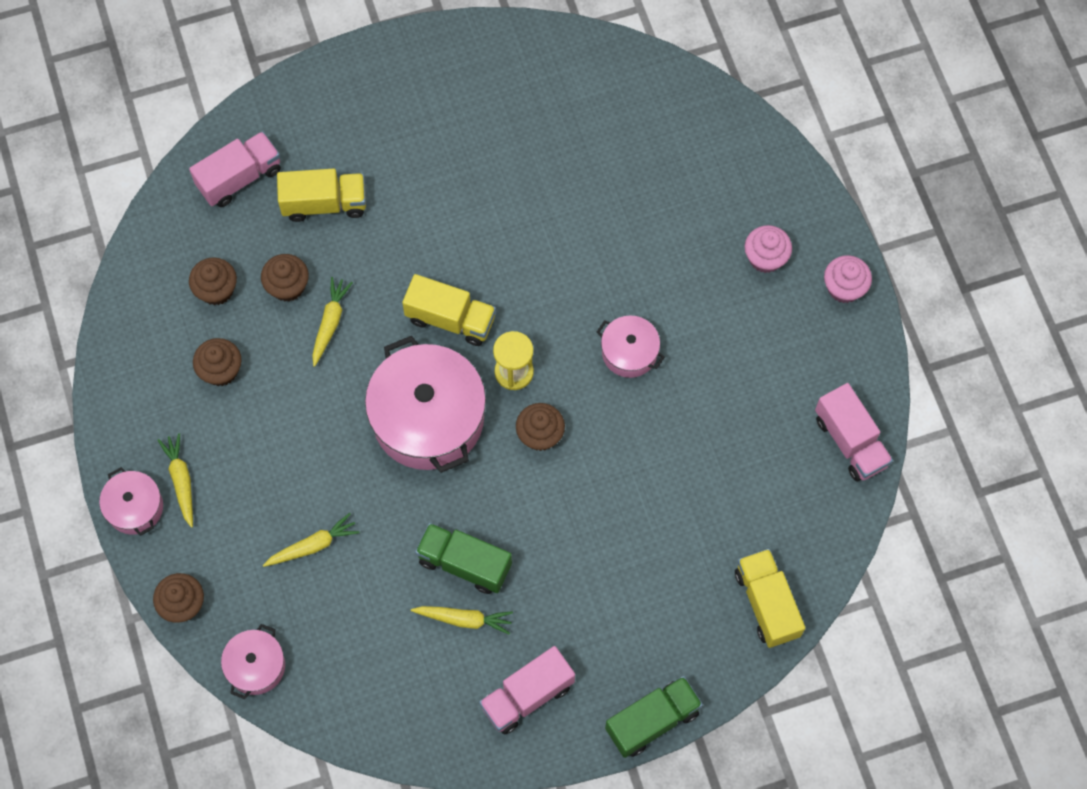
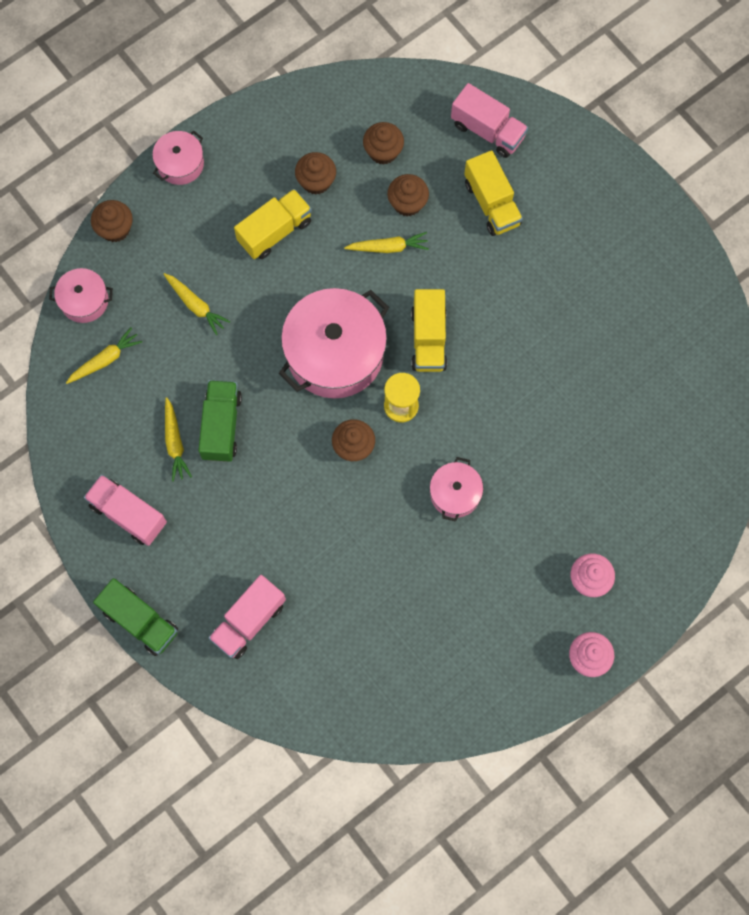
camera: 70 degrees right, 5 degrees up
(181, 481) = (214, 188): yellow carrot -> yellow carrot (105, 360)
(767, 603) = (272, 682): yellow truck -> yellow truck (275, 231)
(850, 441) = (444, 708): pink truck -> pink truck (249, 621)

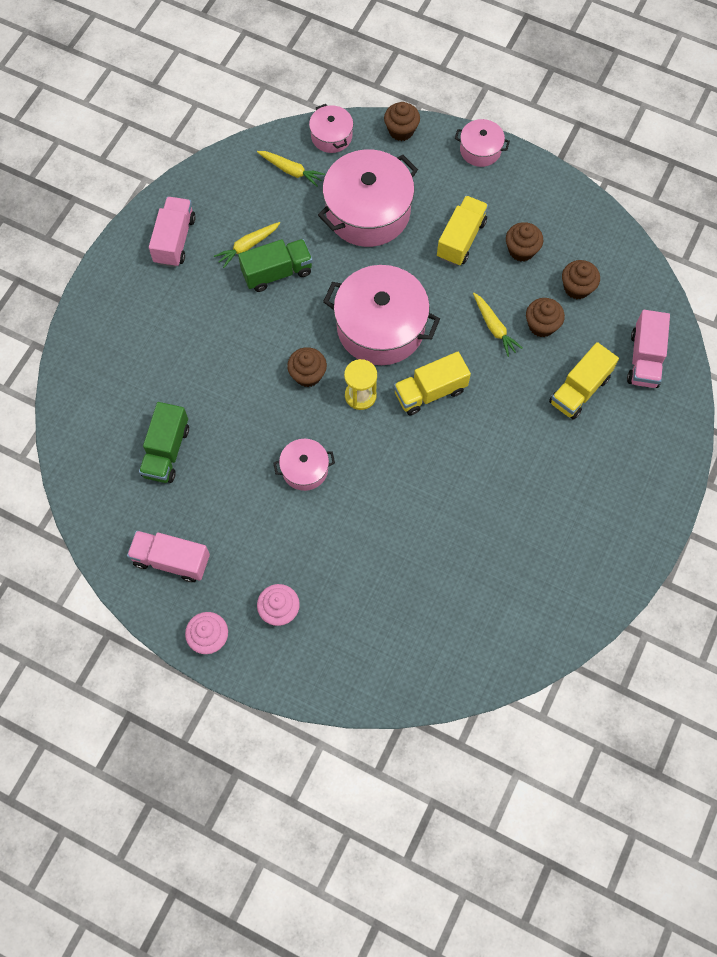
camera: 65 degrees right, 5 degrees down
(140, 621) = (93, 285): green truck -> green truck (166, 451)
(196, 305) = (368, 211): yellow carrot -> pink pot
(249, 621) = (126, 361): pink truck -> pink truck (171, 560)
(275, 231) = (461, 239): yellow truck -> yellow truck turned 90 degrees counterclockwise

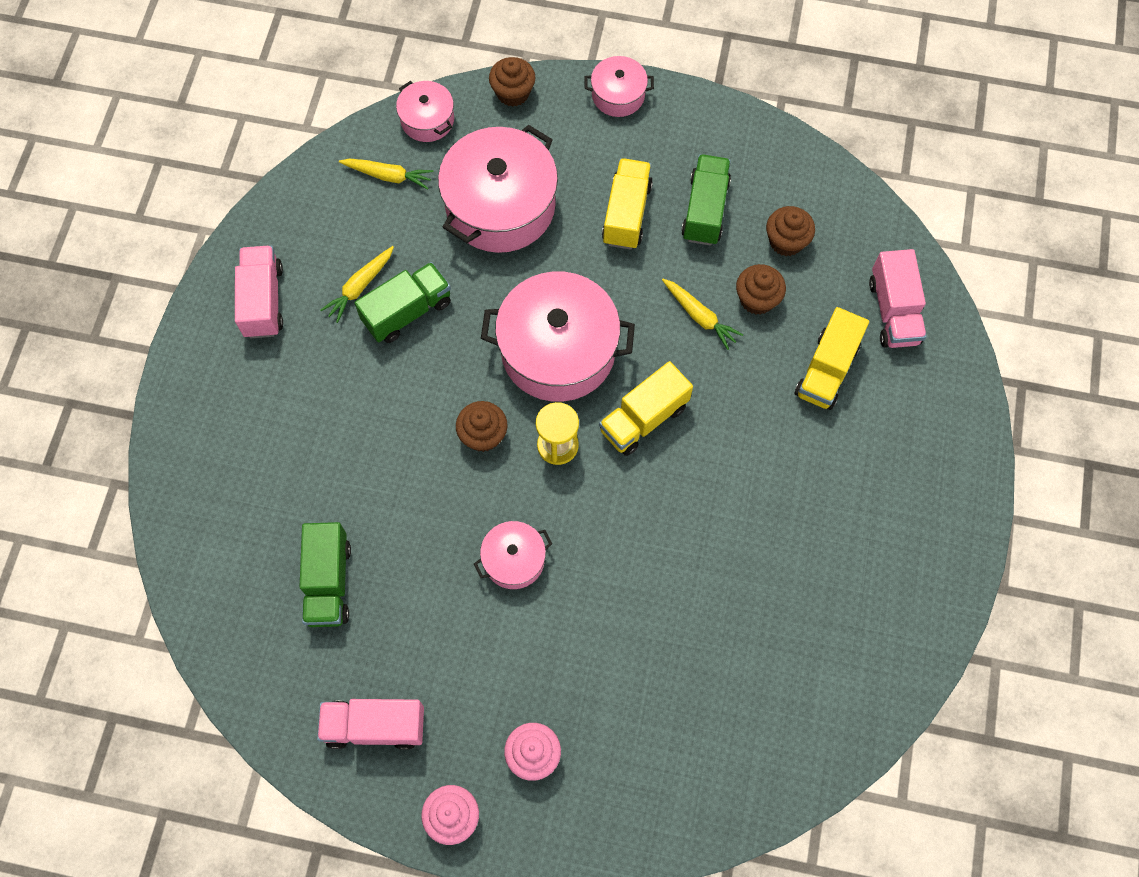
camera: 15 degrees left, 0 degrees up
(521, 250) = (705, 210): brown cupcake -> green truck

